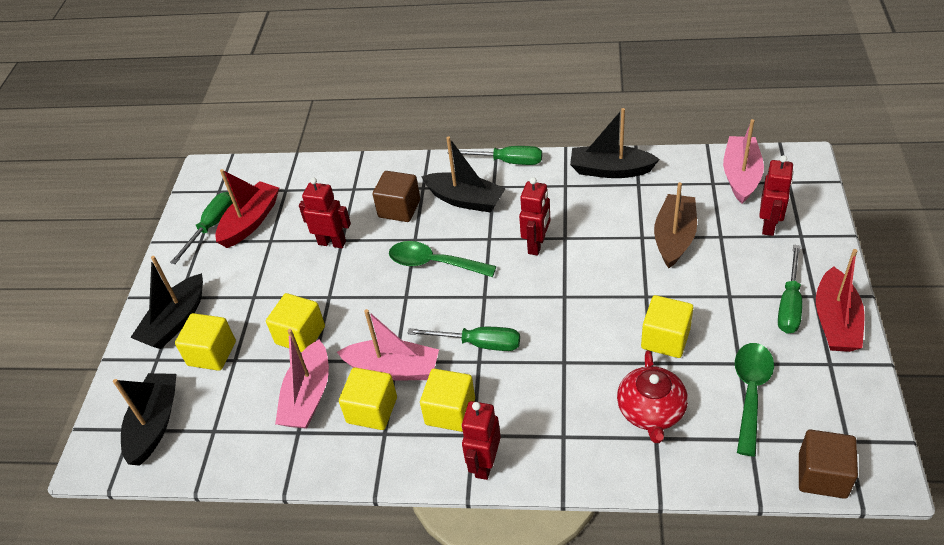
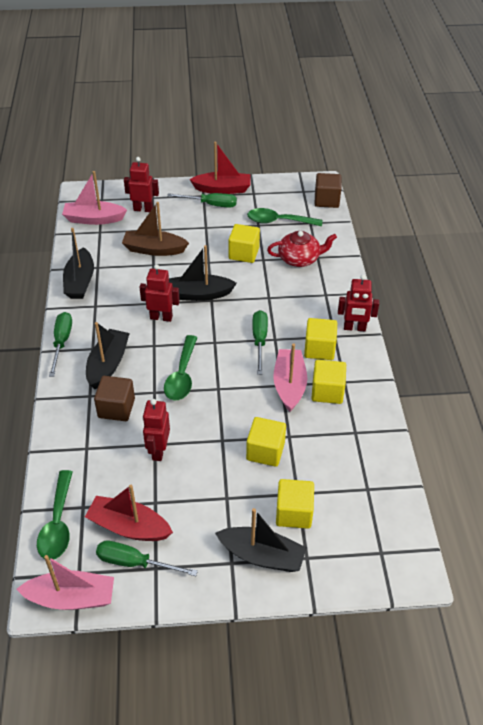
camera: 105 degrees left, 0 degrees up
(154, 424) = (372, 535): black boat -> black boat (199, 294)
(274, 174) = (58, 524): none -> green spoon
(308, 396) = (323, 432): pink boat -> pink boat (71, 598)

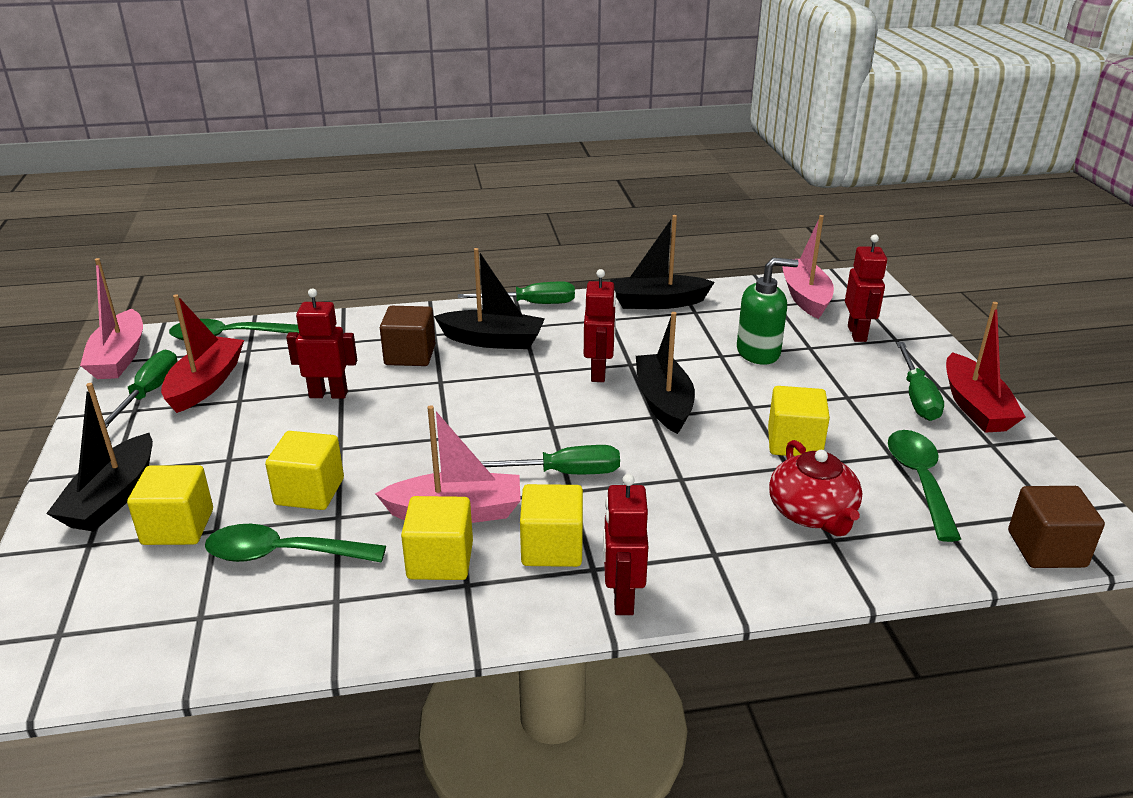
camera: 85 degrees right, 15 degrees down
(154, 249) = (758, 352): brown boat -> green soap dispenser
(182, 375) = (474, 401): green spoon -> green spoon (283, 554)

